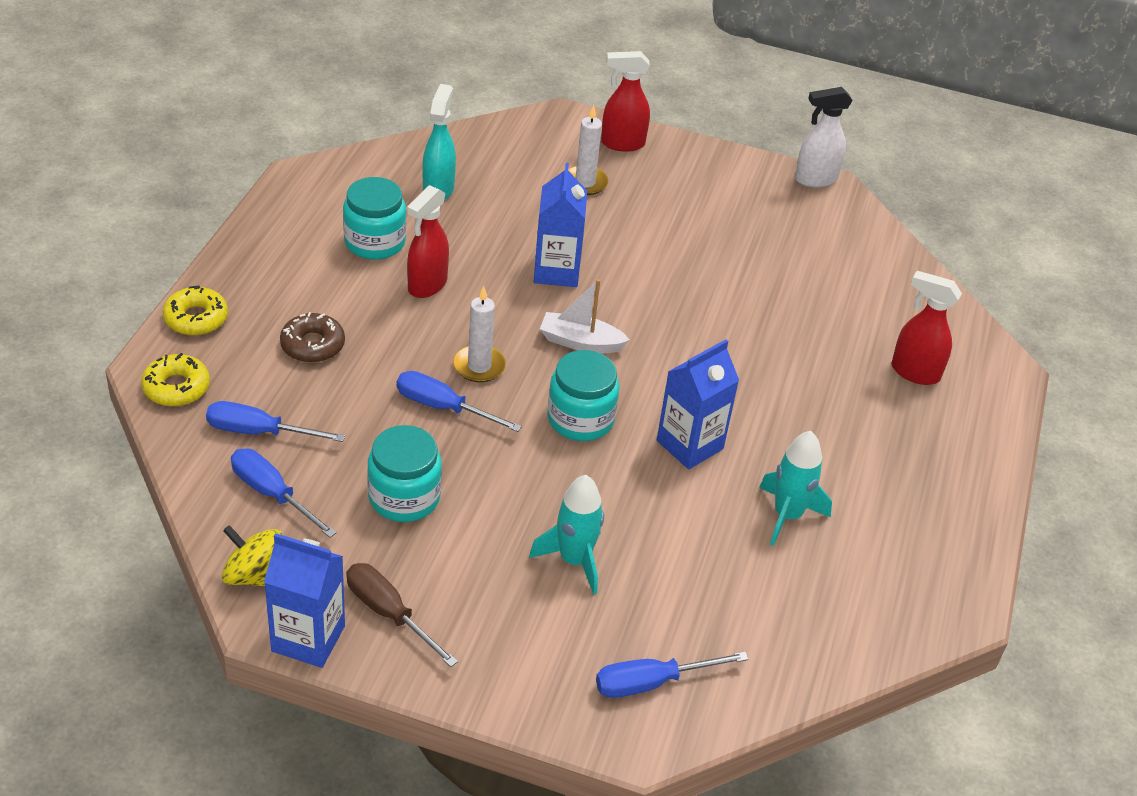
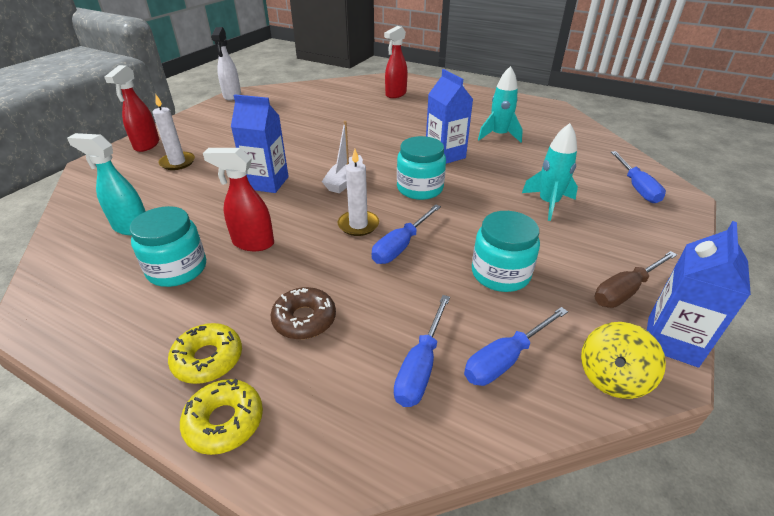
camera: 75 degrees left, 5 degrees down
(176, 387) = (340, 445): yellow donut -> yellow donut (208, 359)
(427, 285) = (252, 243): red spray bottle -> red spray bottle turned 150 degrees clockwise

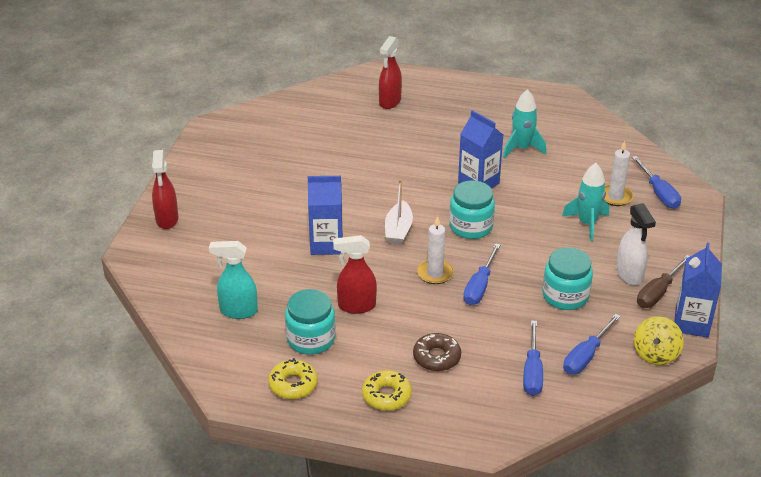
camera: 15 degrees left, 0 degrees up
(177, 162) = (219, 236): white candle -> white candle (615, 197)
(224, 421) = (424, 427): yellow donut -> yellow donut (293, 384)
(232, 96) = (202, 133): white spray bottle -> white spray bottle (629, 275)

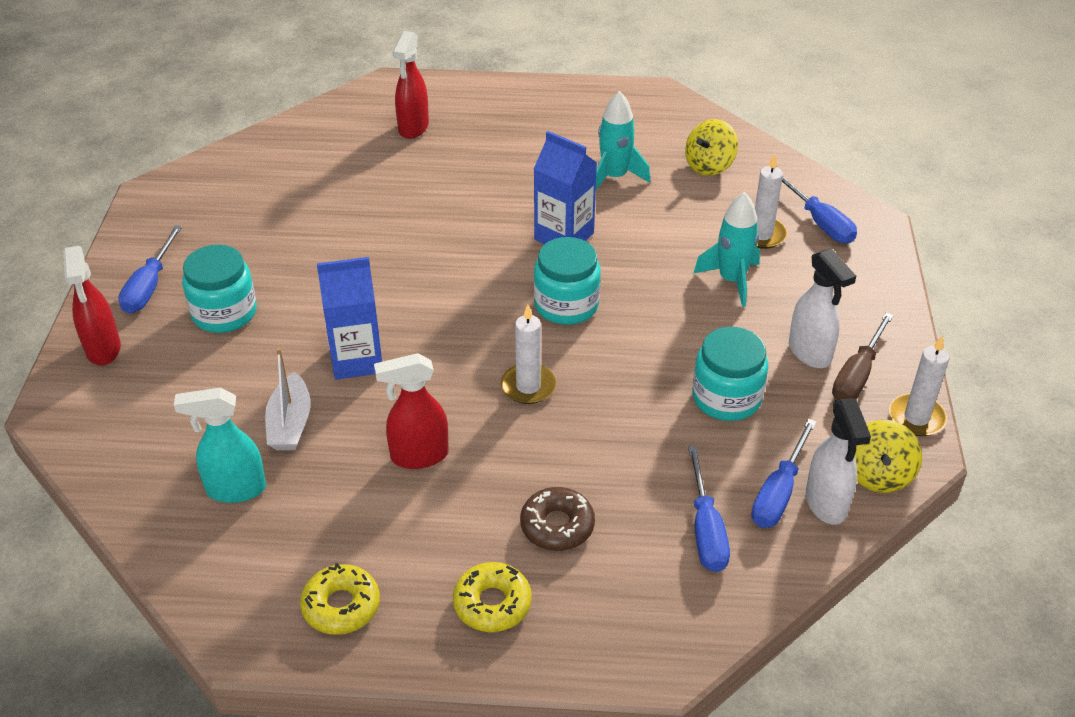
camera: 10 degrees left, 5 degrees up
(311, 339) = (357, 522): turquoise jar -> turquoise jar (224, 313)
(398, 230) = (461, 323): white boat -> white boat (290, 423)
(479, 286) = (598, 399): blue screwdriver -> blue screwdriver (149, 286)
(590, 147) = (709, 165): none -> yellow spinning top
(615, 367) = (826, 504): none -> white spray bottle
(691, 323) = (916, 418): blue carton -> white candle

